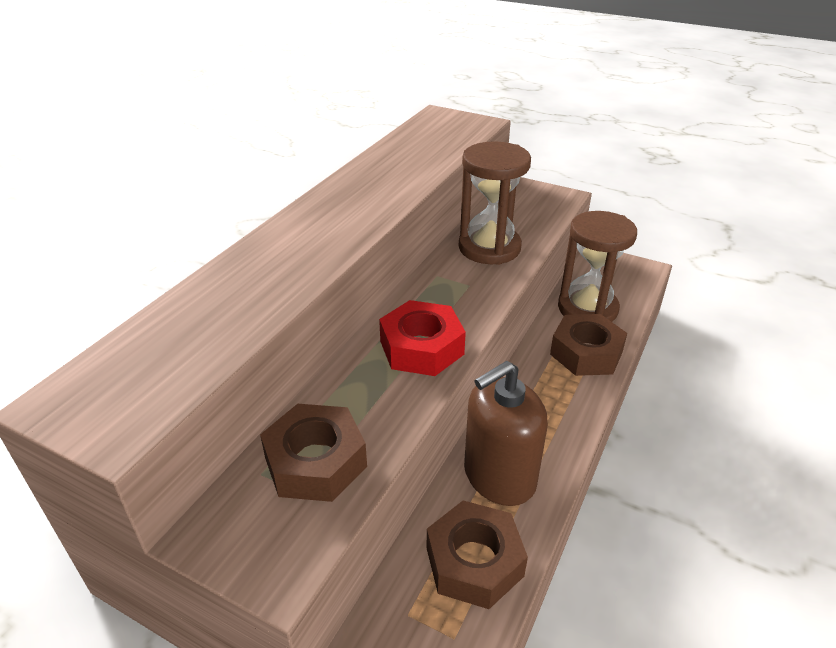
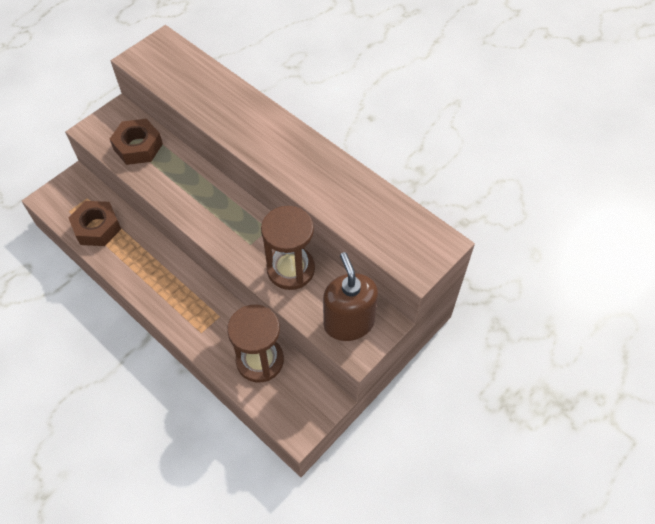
camera: 105 degrees right, 20 degrees up
(421, 348) = (198, 203): red nut -> none
(499, 476) = (138, 252): brown soap dispenser -> brown soap dispenser (349, 322)
(586, 353) = (213, 337): brown nut -> none

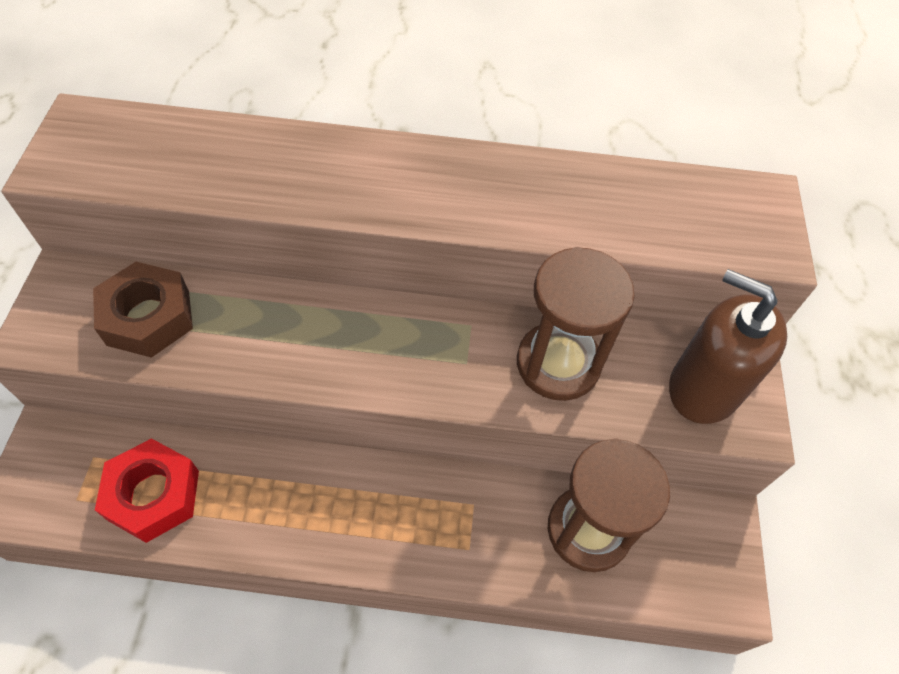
camera: 40 degrees left, 0 degrees up
(97, 227) = (153, 495): brown nut -> red nut

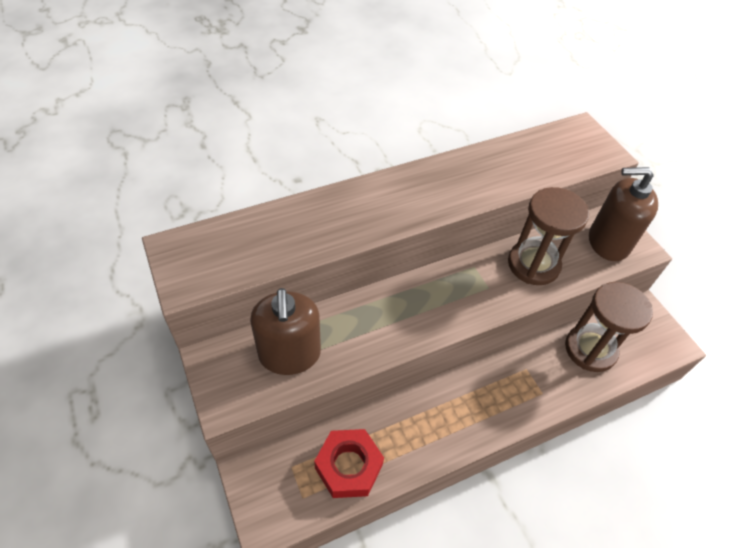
camera: 30 degrees left, 5 degrees down
(148, 317) = (289, 354): brown nut -> brown soap dispenser

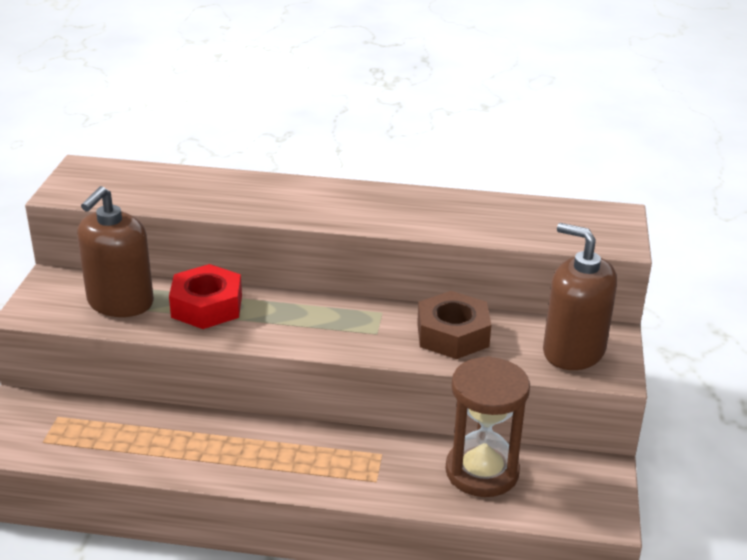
camera: 35 degrees right, 20 degrees down
(348, 466) = (107, 440): red nut -> red nut (207, 306)
(533, 264) = (452, 335): brown hourglass -> brown nut

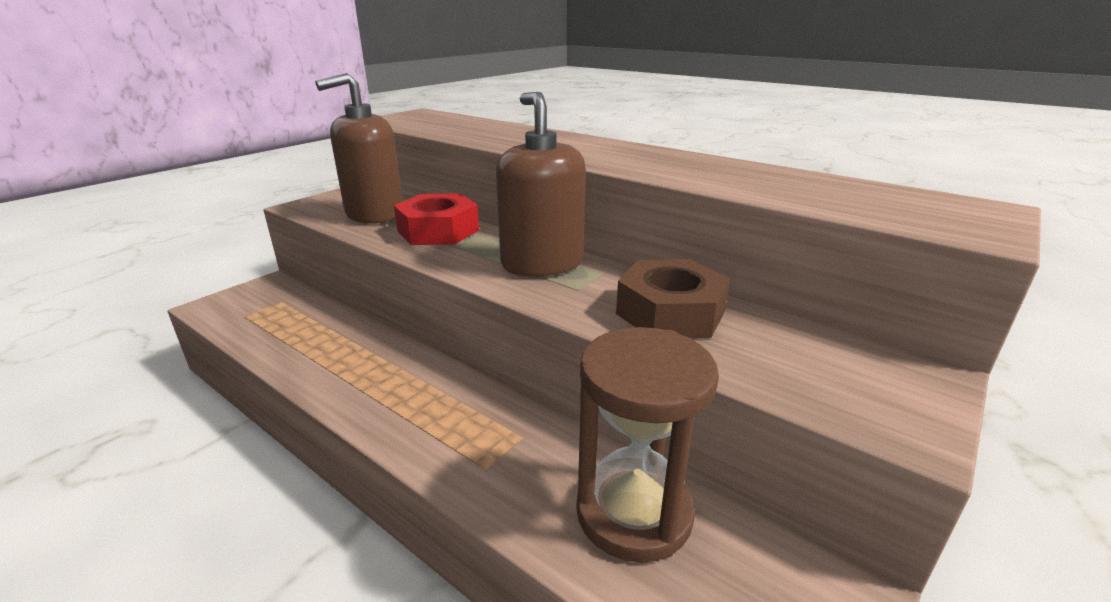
camera: 30 degrees right, 5 degrees down
(573, 351) = (845, 378): brown soap dispenser -> brown soap dispenser (542, 263)

